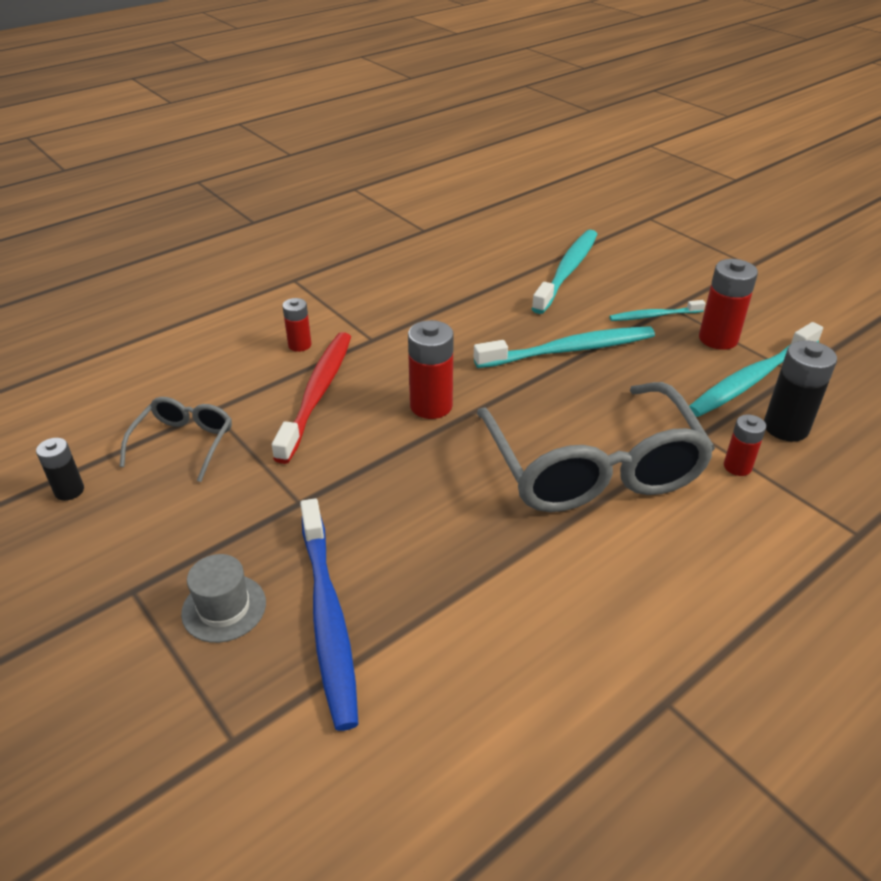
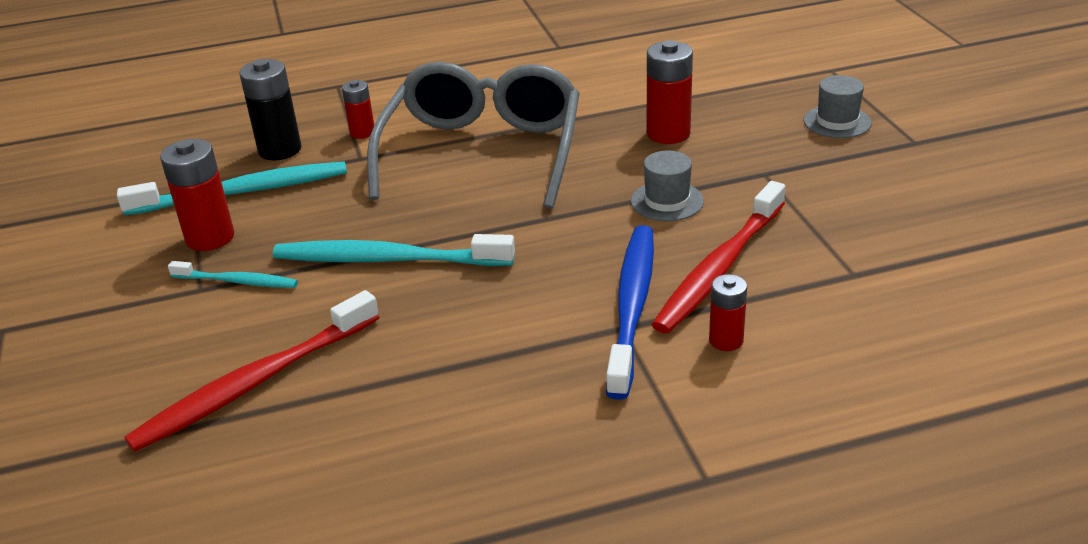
camera: 155 degrees left, 5 degrees down
(69, 491) = (1003, 221): black battery -> none
(184, 442) = (884, 244): grey glasses -> none
(328, 618) = (757, 105): blue toothbrush -> blue toothbrush (632, 306)
(382, 447) = (667, 201): none -> grey hat
(431, 406) = (594, 230): red battery -> red battery (668, 133)
(567, 271) = (254, 383): turquoise toothbrush -> red toothbrush

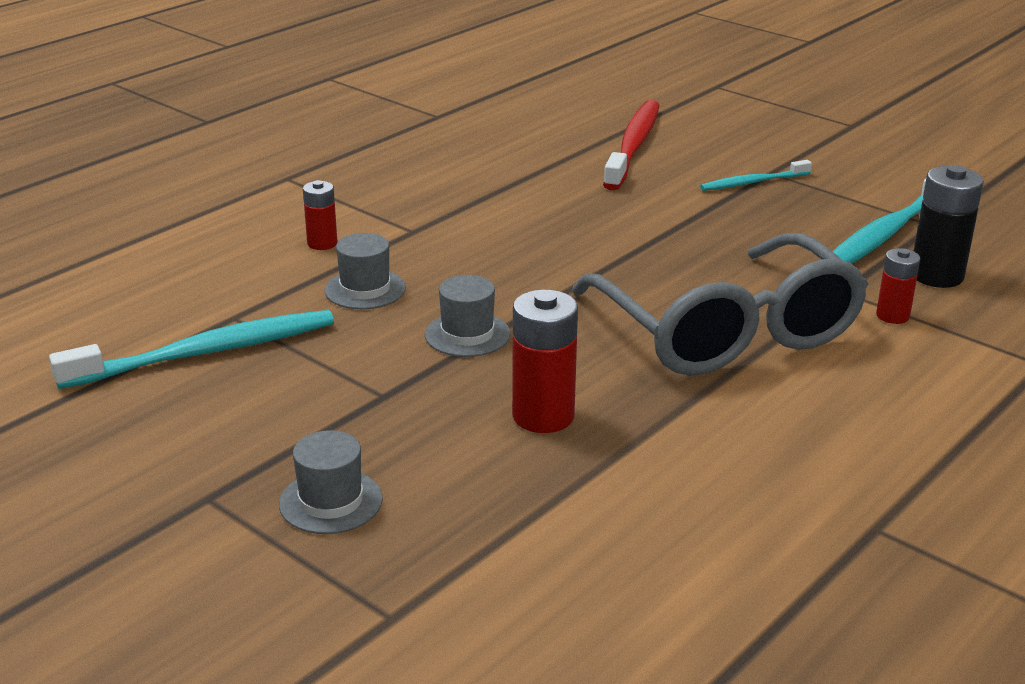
camera: 145 degrees right, 5 degrees down
(210, 238) = (835, 199): red battery -> none
(387, 259) = (663, 223): turquoise toothbrush -> turquoise toothbrush (206, 352)
(632, 306) = (418, 245): blue toothbrush -> none
(719, 268) = (365, 289): red toothbrush -> grey hat

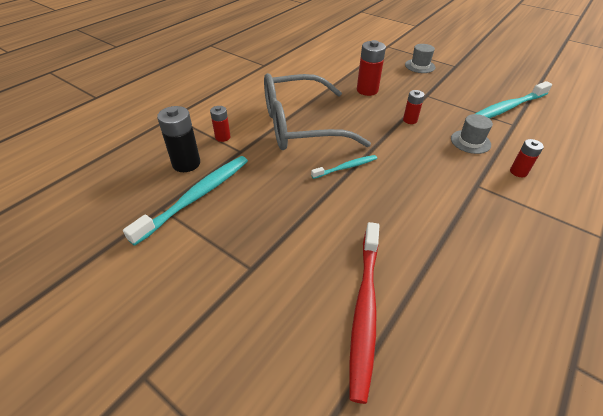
camera: 175 degrees right, 15 degrees up
(467, 334) = (410, 120): grey hat -> red battery
(728, 332) = (299, 125): grey glasses -> grey glasses turned 75 degrees counterclockwise
(752, 182) = (268, 252): turquoise toothbrush -> turquoise toothbrush (346, 167)

